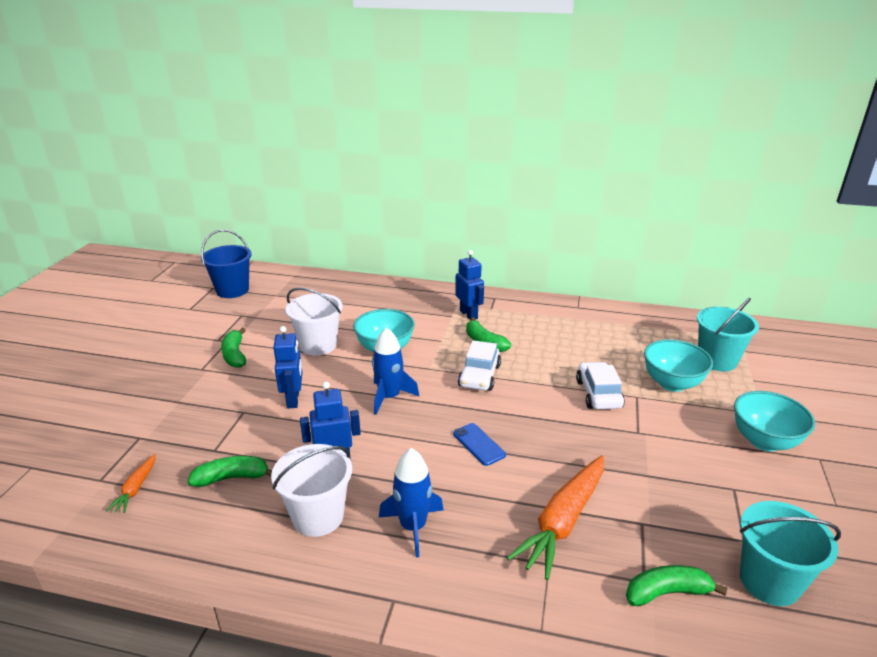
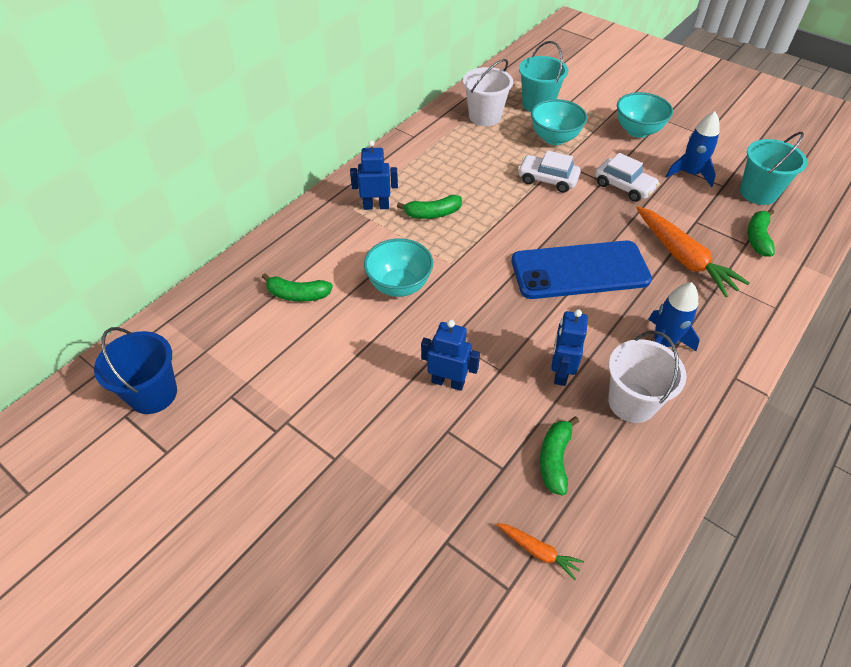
camera: 65 degrees left, 20 degrees up
(235, 355) = (325, 419): green banana -> green banana (298, 295)
(318, 345) = (355, 337): white bucket -> white bucket (485, 116)
(389, 397) = (484, 306): blue rocket -> blue rocket (690, 174)
(478, 444) = (580, 270): blue phone -> blue phone, size x2.49
(479, 376) = (484, 236): white car -> white car (624, 186)

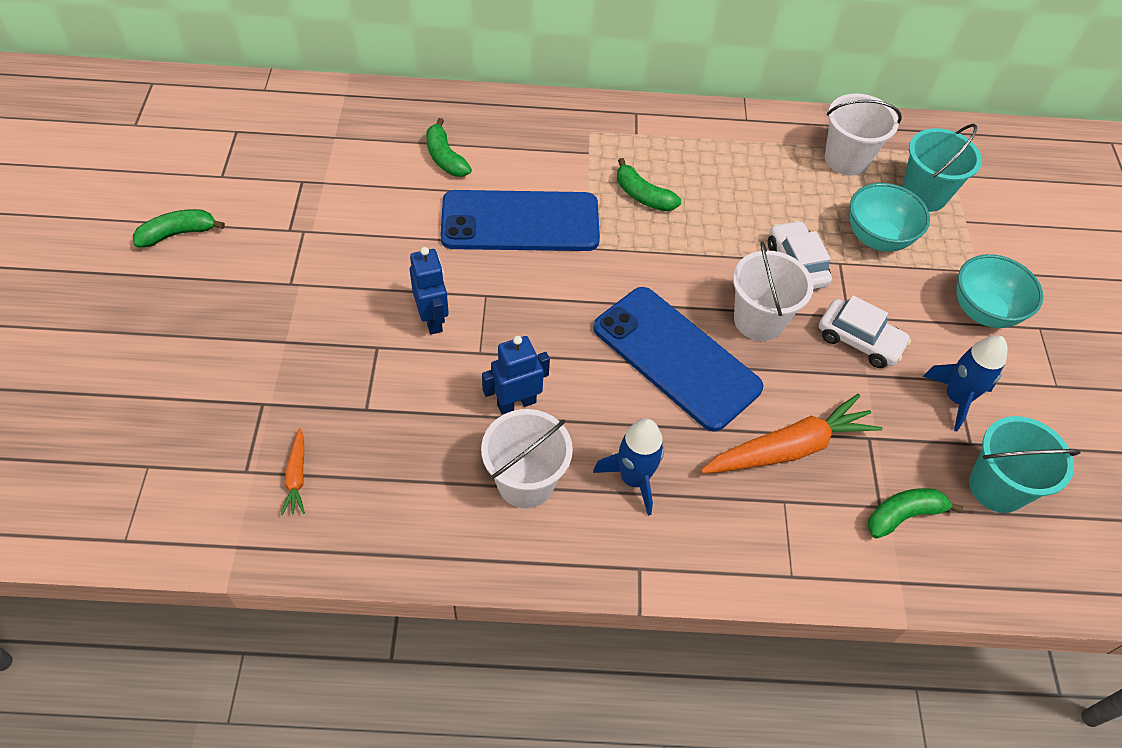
camera: 50 degrees right, 5 degrees up
(153, 394) = (268, 133): blue bucket -> none
(376, 206) = (610, 147): blue robot -> none
(399, 285) = (520, 222): turquoise bowl -> blue phone
(555, 459) = (405, 445): green banana -> green banana (178, 234)
(578, 218) = (758, 320): none -> white bucket
(624, 186) = (859, 340): white car -> white car turned 60 degrees counterclockwise
(683, 258) = (789, 448): orange carrot -> orange carrot turned 135 degrees counterclockwise

